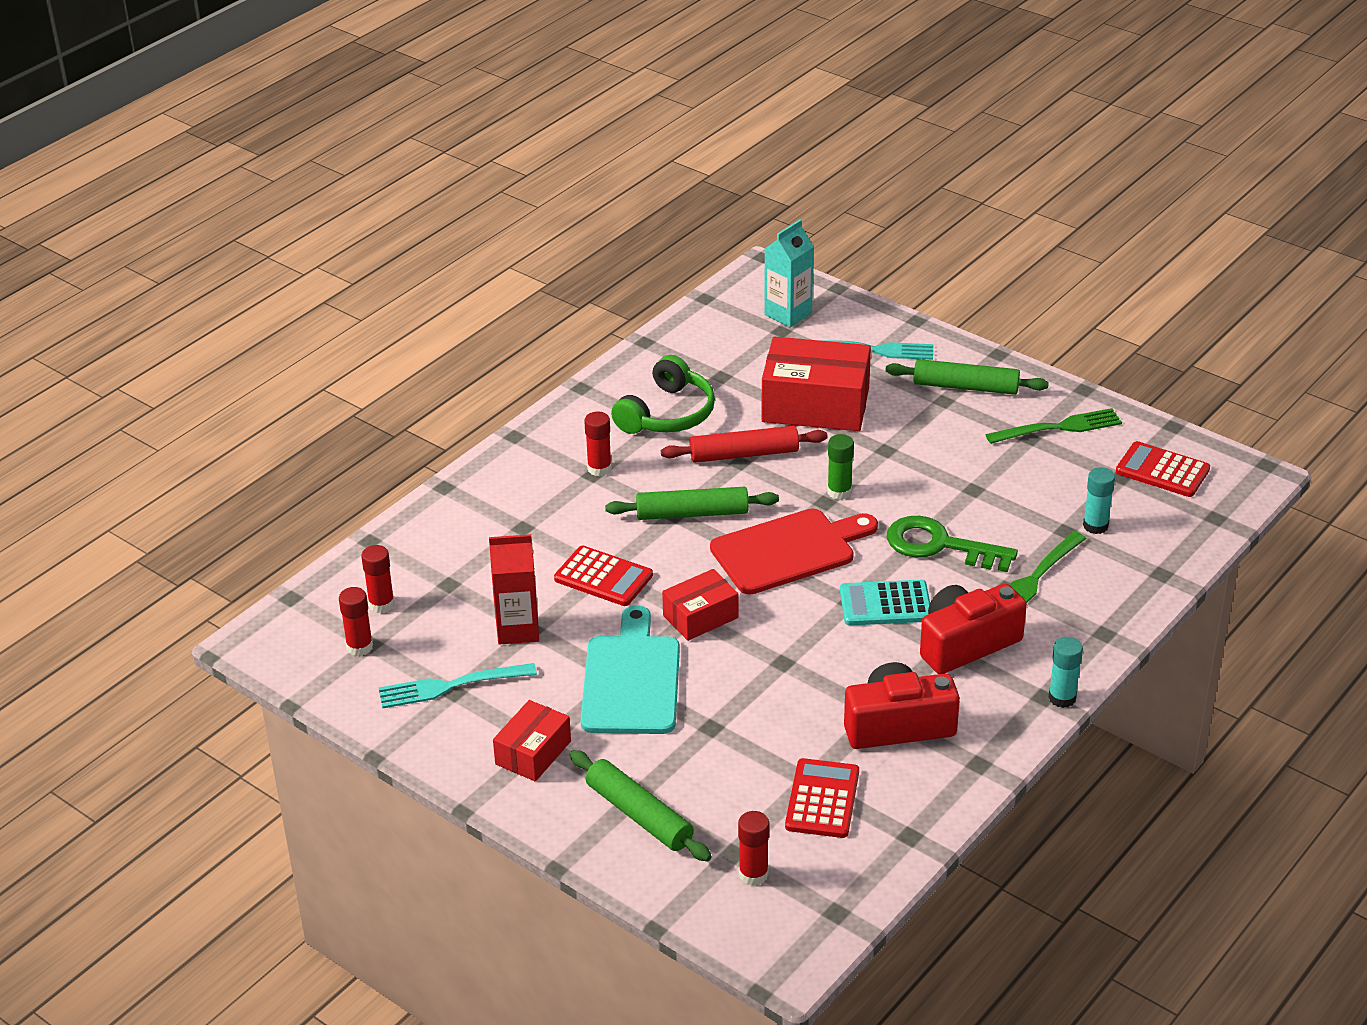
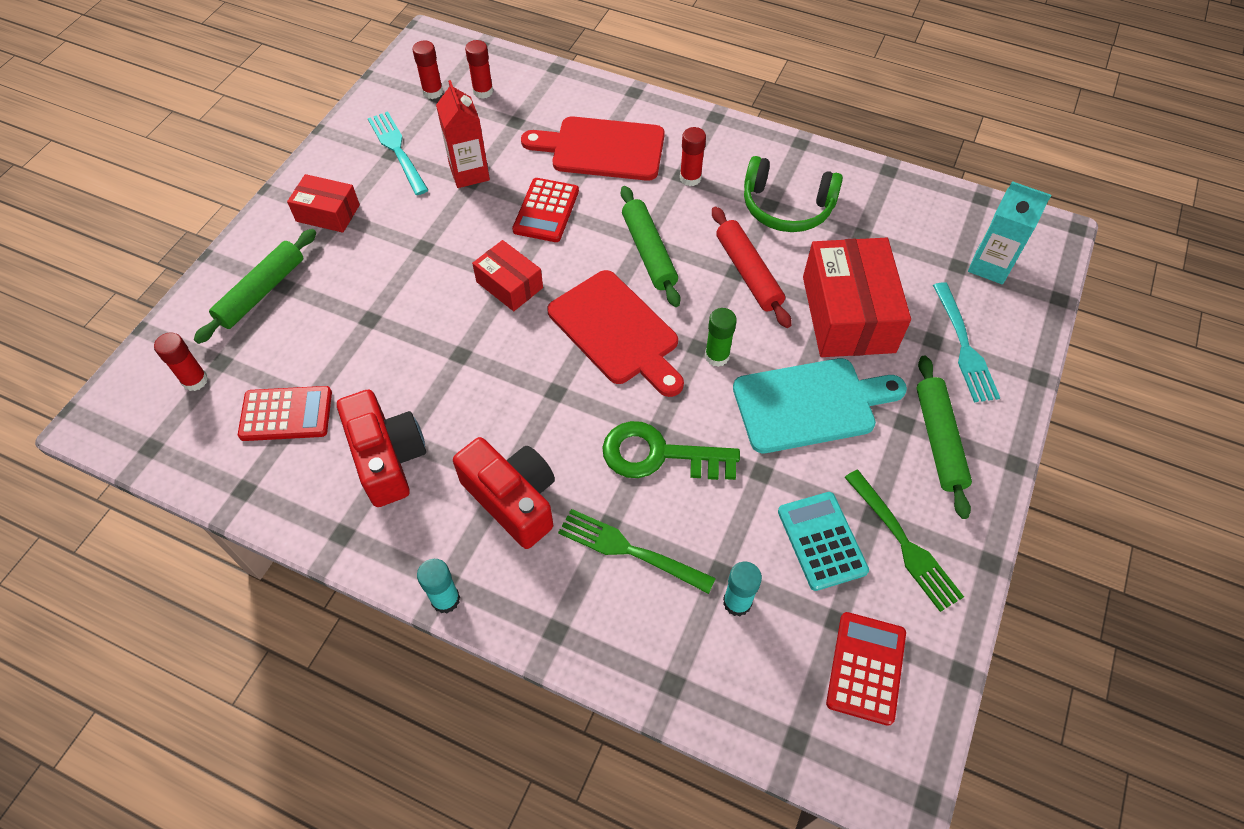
camera: 75 degrees right, 20 degrees up
(526, 523) = (602, 149): none -> red cutting board
(631, 680) = (420, 255): turquoise cutting board -> turquoise cutting board (810, 404)
(885, 604) = (557, 421): turquoise calculator -> turquoise calculator (821, 541)
(940, 545) = (659, 455): green key -> green key turned 90 degrees counterclockwise

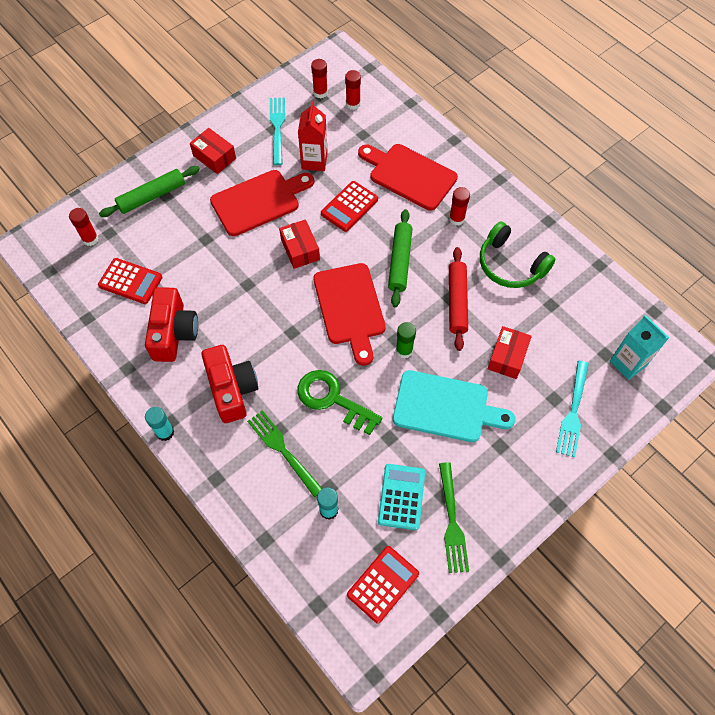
camera: 25 degrees right, 5 degrees up
(420, 246) = (259, 201): none -> red cutting board
(848, 314) = (507, 357): red box -> red box, size x0.55
(938, 440) = (515, 467): green rolling pin -> none

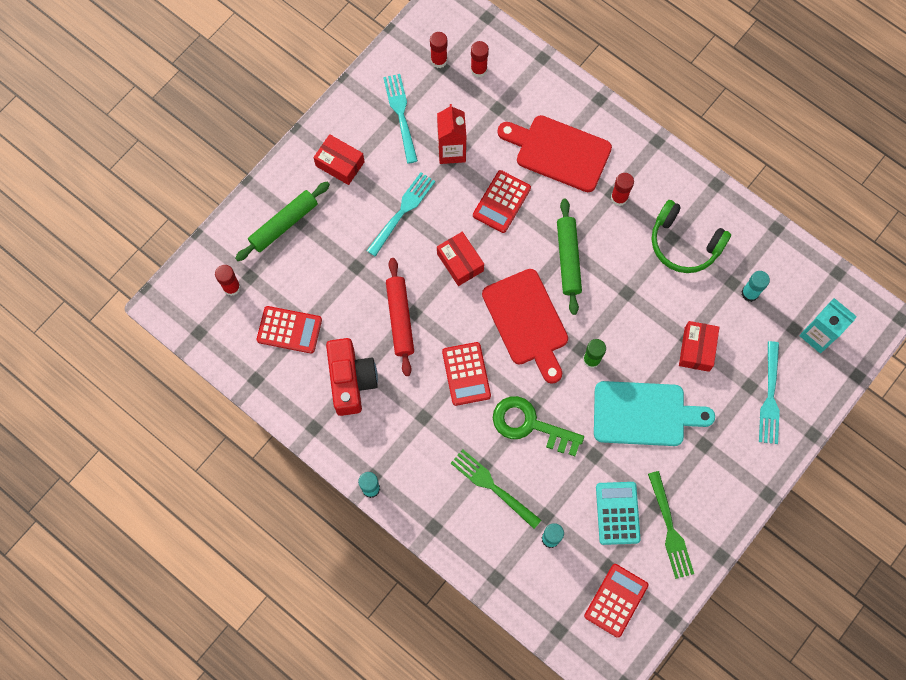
camera: 10 degrees left, 10 degrees up
(232, 389) = (426, 432): red camera -> none
(259, 201) = (402, 211): red cutting board -> turquoise fork
(282, 344) = (466, 374): none -> red calculator
(457, 302) = (636, 296): red rolling pin -> red rolling pin (400, 319)
(566, 316) = (750, 293): none -> turquoise glue stick

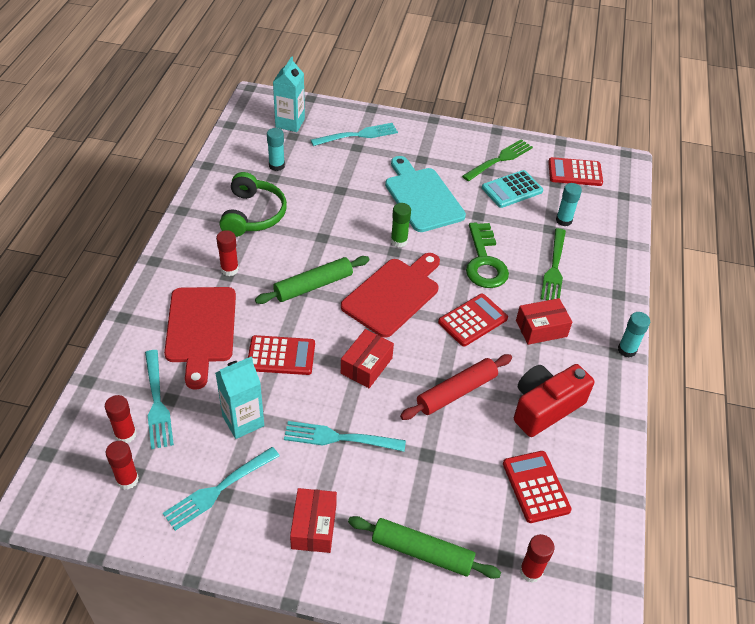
camera: 120 degrees left, 25 degrees down
(451, 151) = (243, 421): red carton -> turquoise carton
(498, 98) = (157, 402): none -> turquoise fork
(697, 349) = (346, 182): red box -> red box (541, 328)

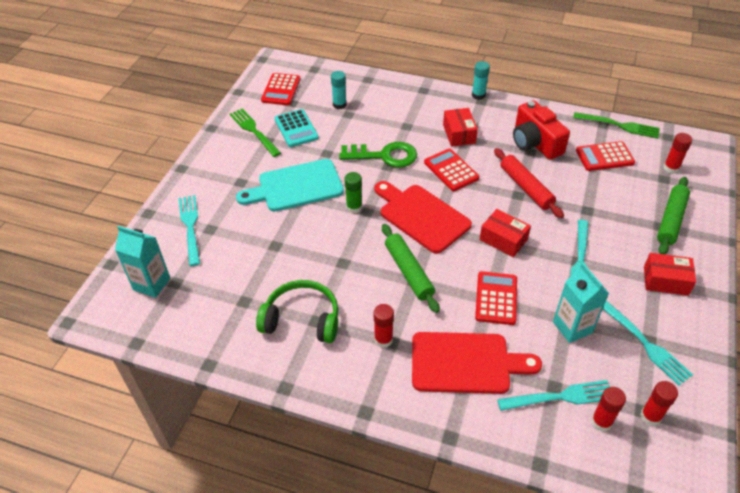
camera: 80 degrees left, 0 degrees up
(276, 166) = (225, 297): turquoise glue stick -> none
(554, 268) = (394, 118): green fork -> green fork (619, 125)

